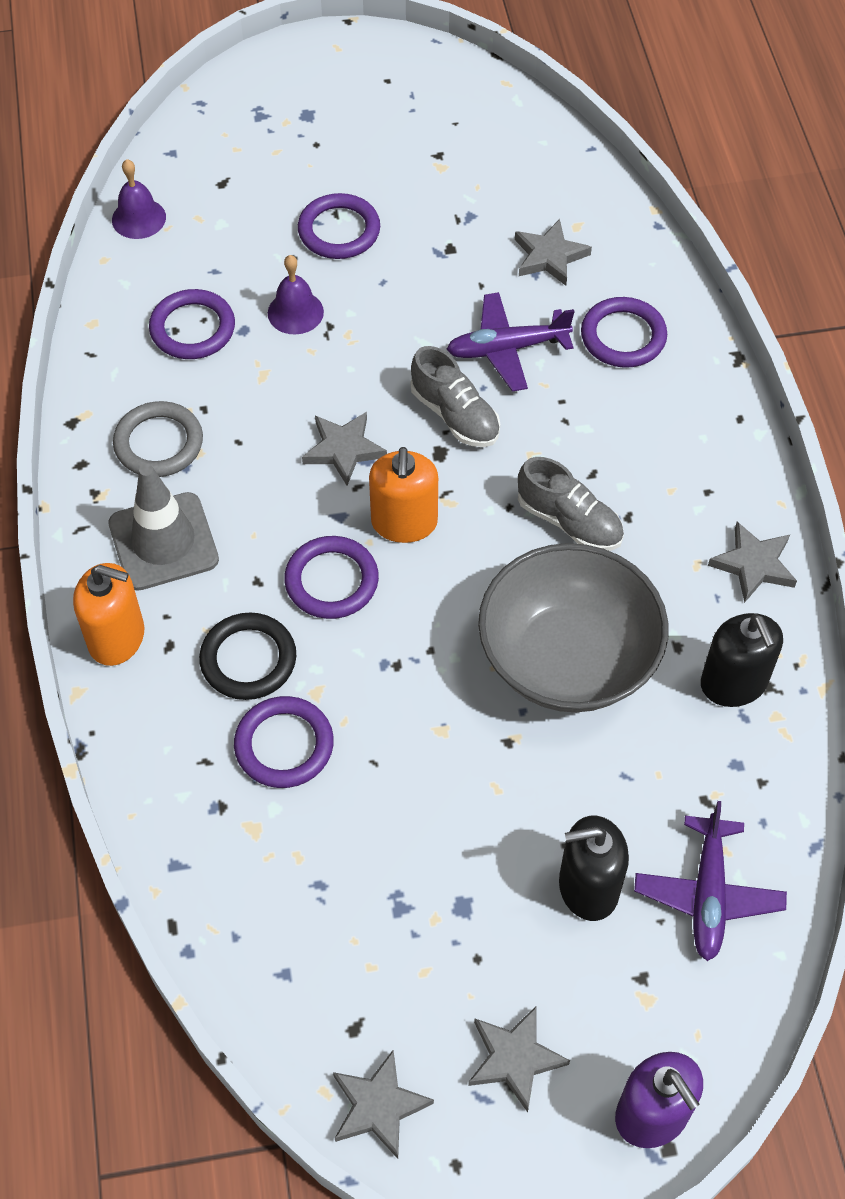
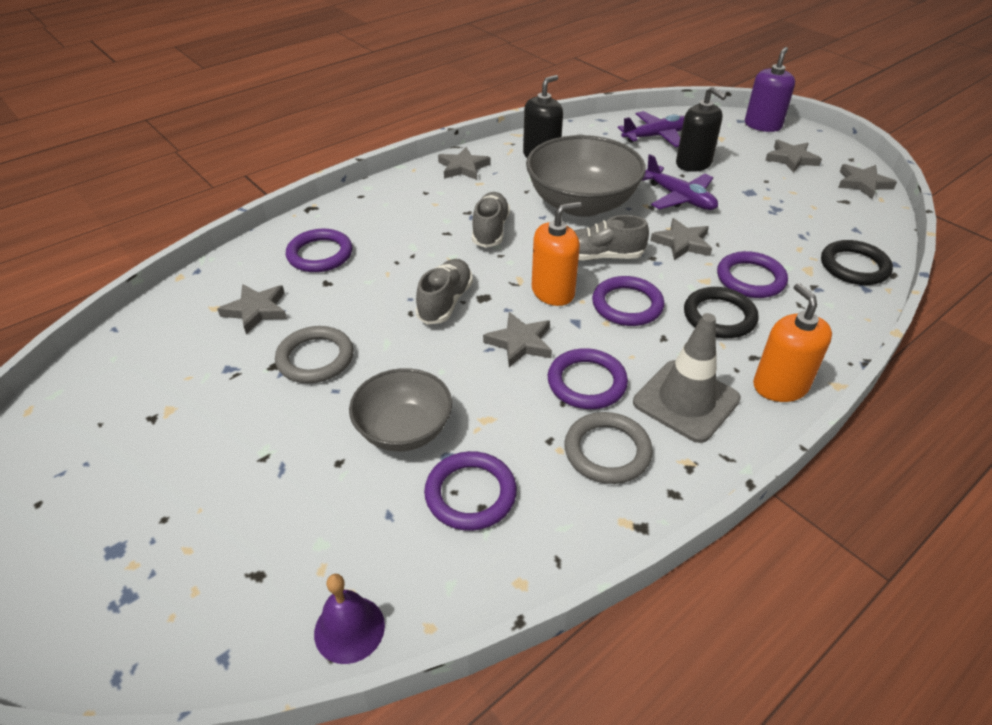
camera: 120 degrees left, 15 degrees down
(219, 891) = (854, 266): none -> black ring
(295, 312) = (404, 430): purple bell -> grey bowl
(339, 230) = (286, 445): purple ring -> purple ring (586, 382)
(403, 721) = (682, 243): none -> grey star
(437, 609) = (600, 256): none -> grey shoe
(439, 280) = (315, 358): none -> grey ring
(507, 349) = (366, 300): purple plane -> purple plane (680, 198)

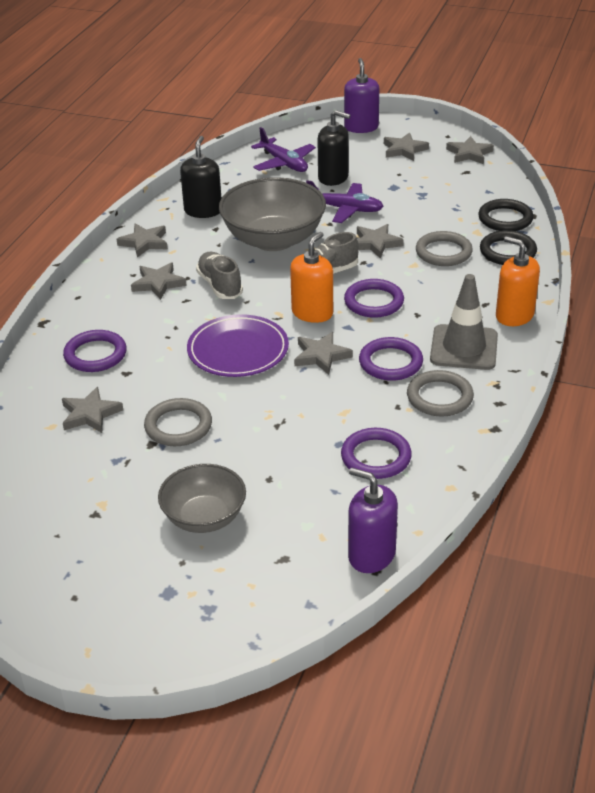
camera: 30 degrees left, 5 degrees down
(349, 629) = (371, 555): purple bell -> purple soap dispenser
(404, 430) = (294, 441): grey bowl -> grey bowl (204, 517)
(438, 208) = (158, 283): none -> grey star
(445, 302) = (238, 350): grey shoe -> purple plate
(656, 136) = (284, 163): purple plane -> purple plane turned 105 degrees clockwise
(719, 316) = (442, 286): black ring -> black ring (507, 252)
(750, 279) = (443, 252): purple ring -> grey ring

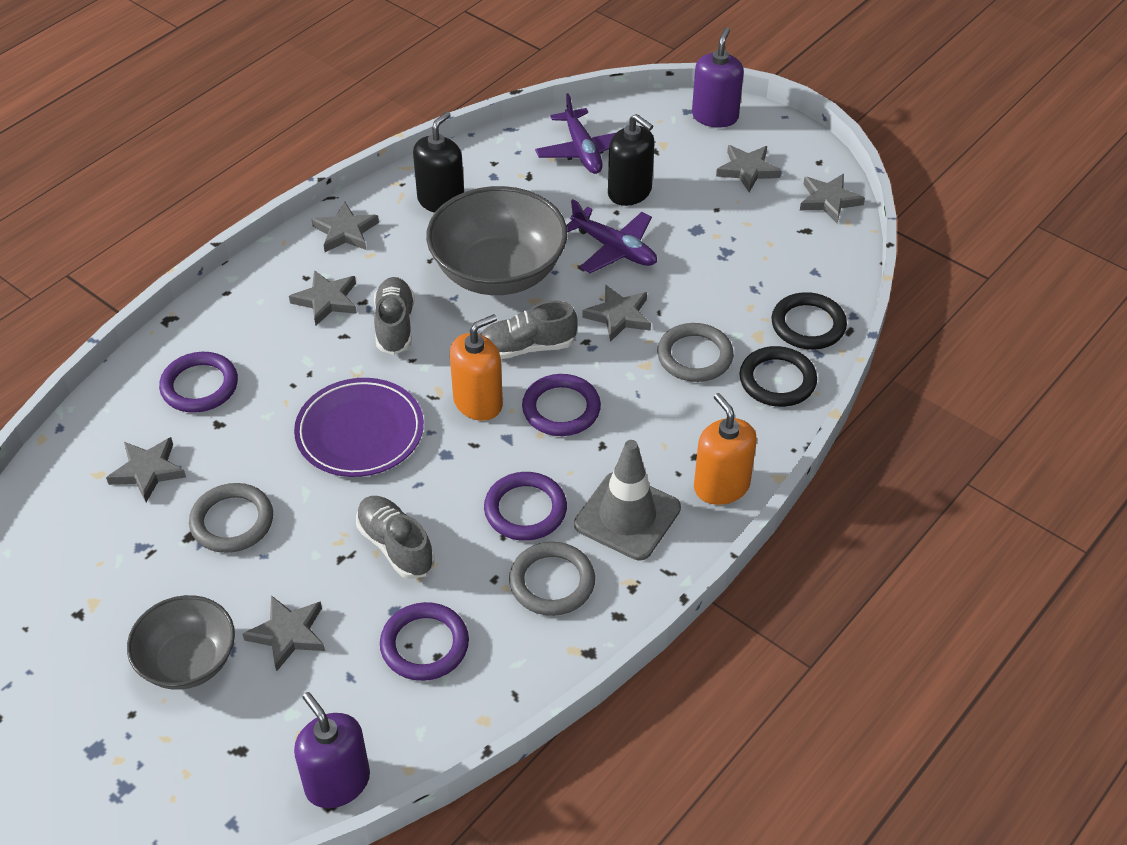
camera: 20 degrees right, 10 degrees up
(312, 407) = (395, 546): none -> grey shoe
(321, 356) = (450, 472): grey star -> grey star (288, 634)

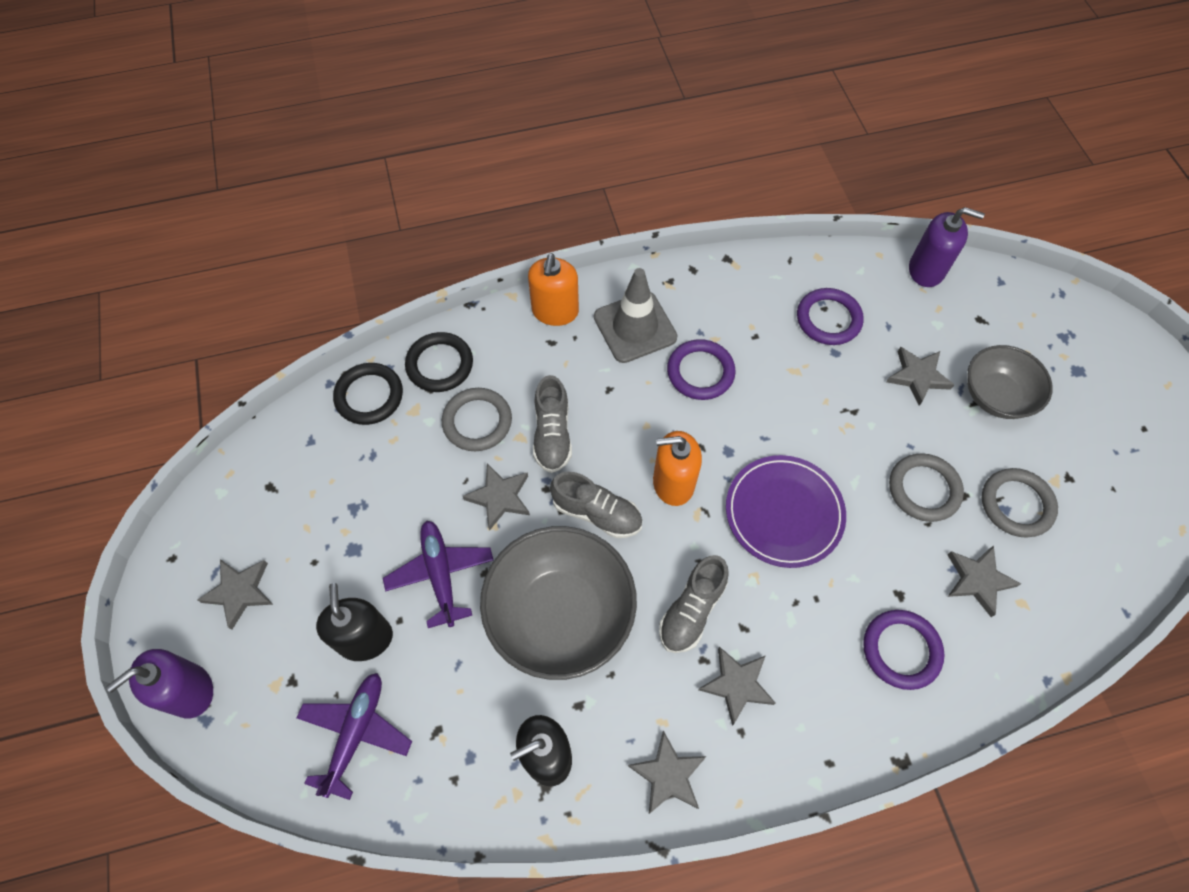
camera: 145 degrees left, 15 degrees up
(337, 782) = (926, 270): purple soap dispenser -> purple soap dispenser turned 75 degrees counterclockwise
(395, 546) = (809, 398): grey shoe -> grey shoe (552, 434)
(552, 582) = (719, 312): grey ring -> grey ring (1016, 504)
(561, 409) = (614, 437): purple ring -> none
(829, 200) = (216, 507): grey star -> none

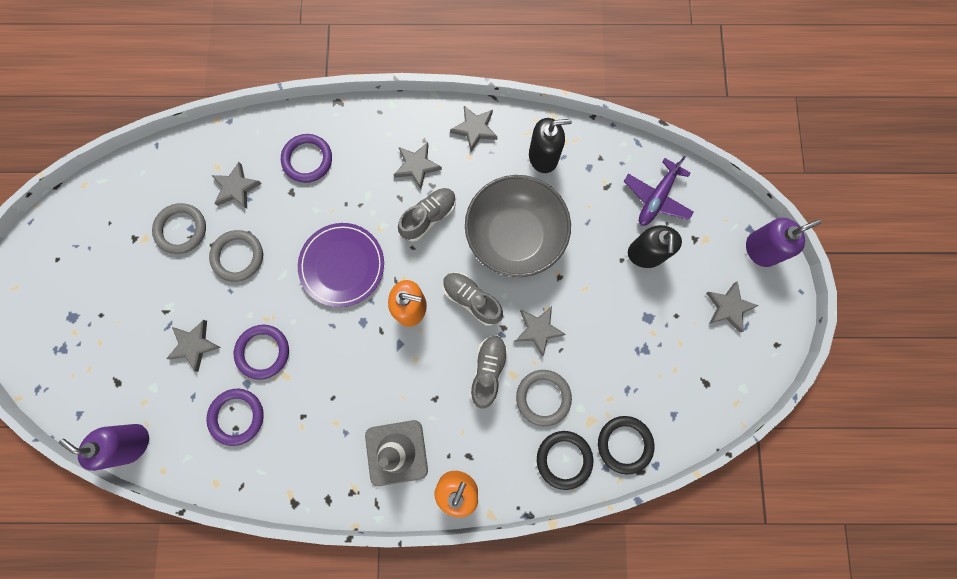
camera: 165 degrees left, 15 degrees up
(440, 574) = (590, 284): purple plane -> none
(700, 372) = (358, 395): purple ring -> purple ring (263, 352)
(996, 396) = (145, 313): grey bowl -> none

